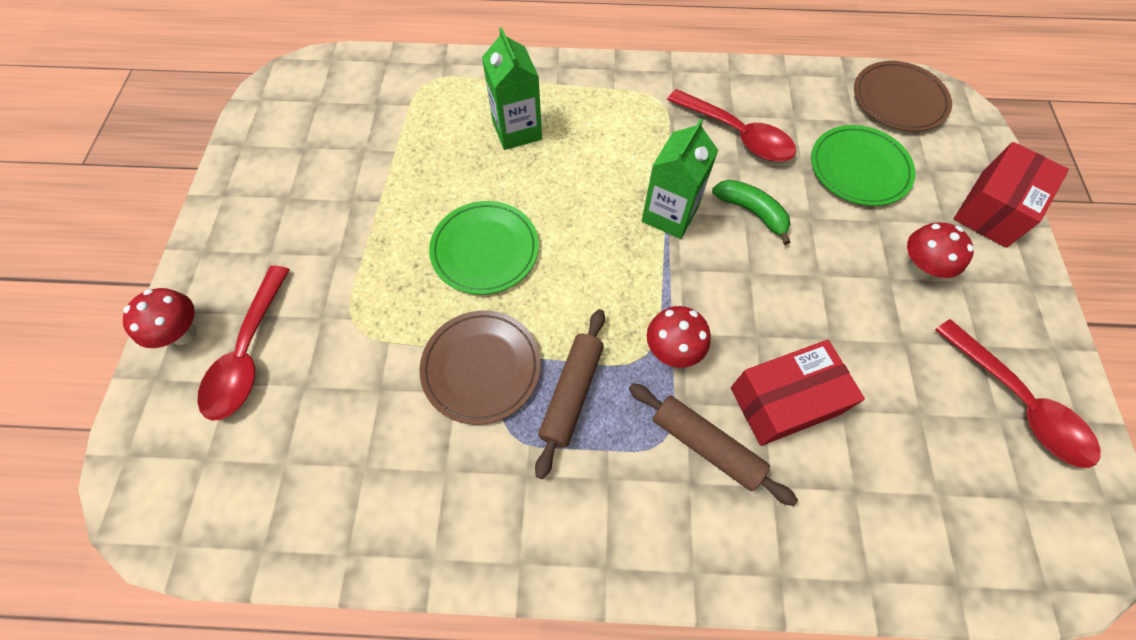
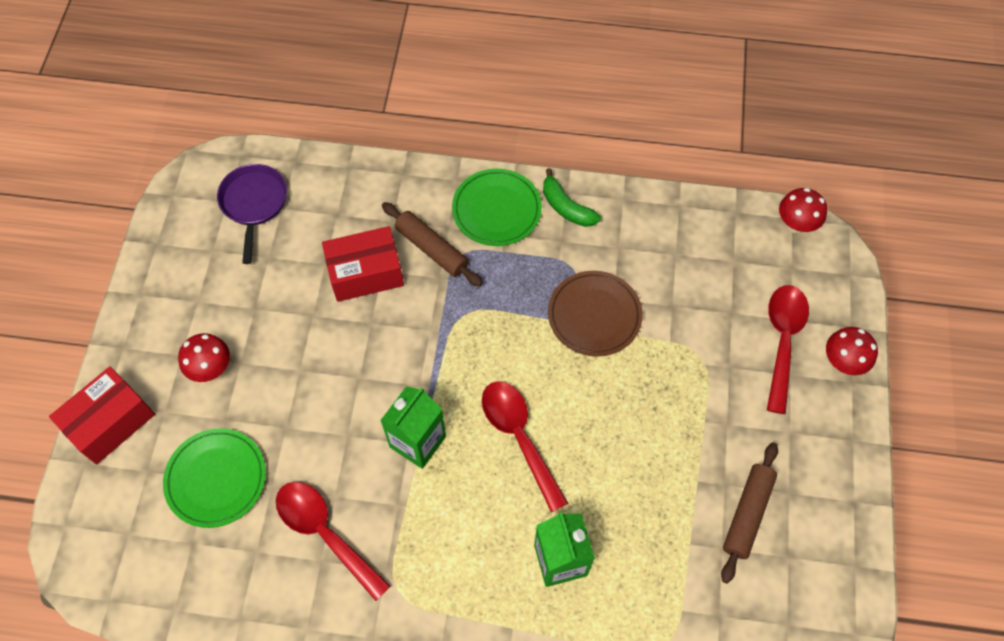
camera: 175 degrees left, 0 degrees up
(485, 250) = (593, 418): green plate -> green plate (496, 210)
(571, 393) = (525, 291): brown rolling pin -> brown rolling pin (747, 514)
(672, 351) = (442, 316): red mushroom -> red mushroom (795, 225)
(752, 212) = (339, 438): green banana -> green banana (566, 207)
(898, 100) = (131, 567): brown plate -> none
(982, 498) = (254, 204): none -> purple pan
(1017, 403) = (193, 258): red spoon -> red spoon (519, 437)

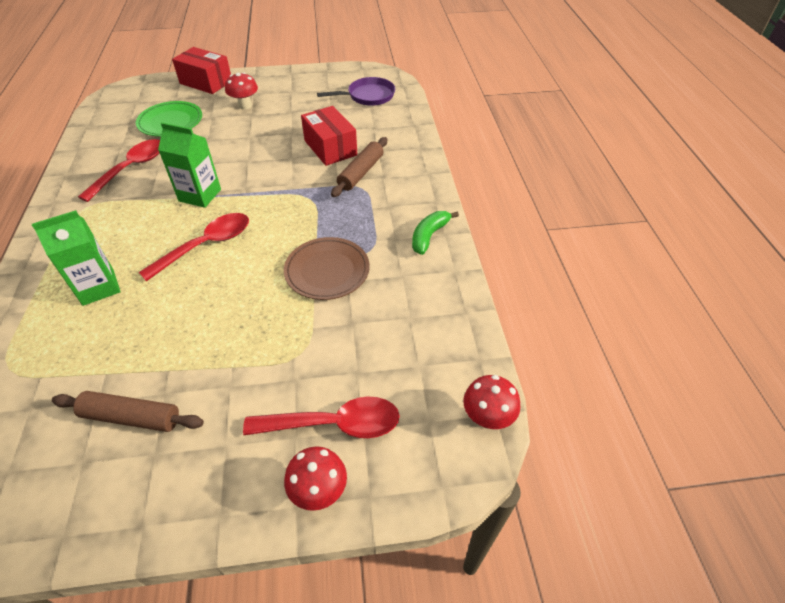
camera: 75 degrees right, 15 degrees down
(496, 210) = (409, 198): green plate -> none

